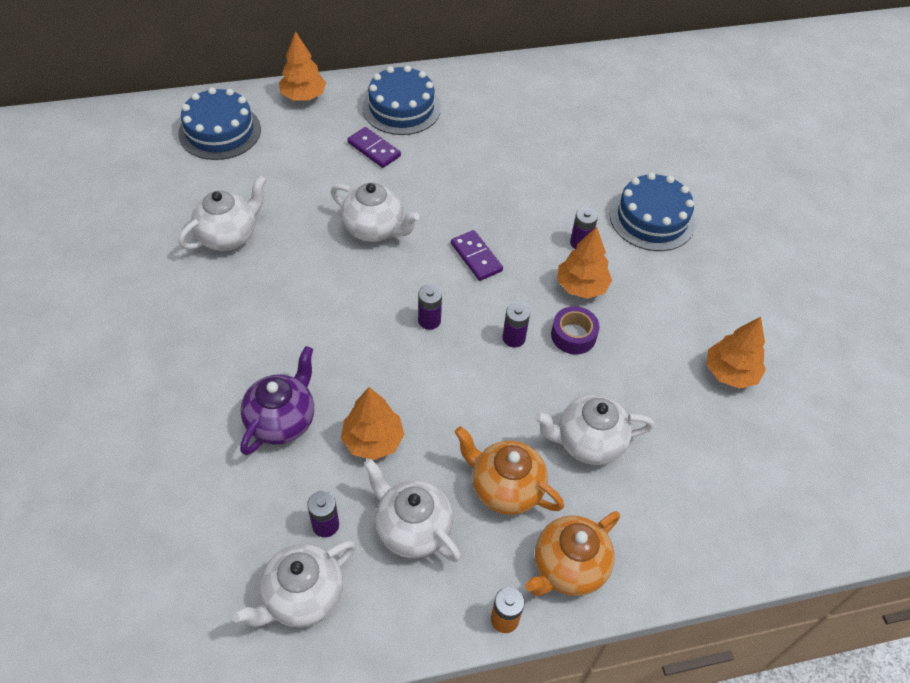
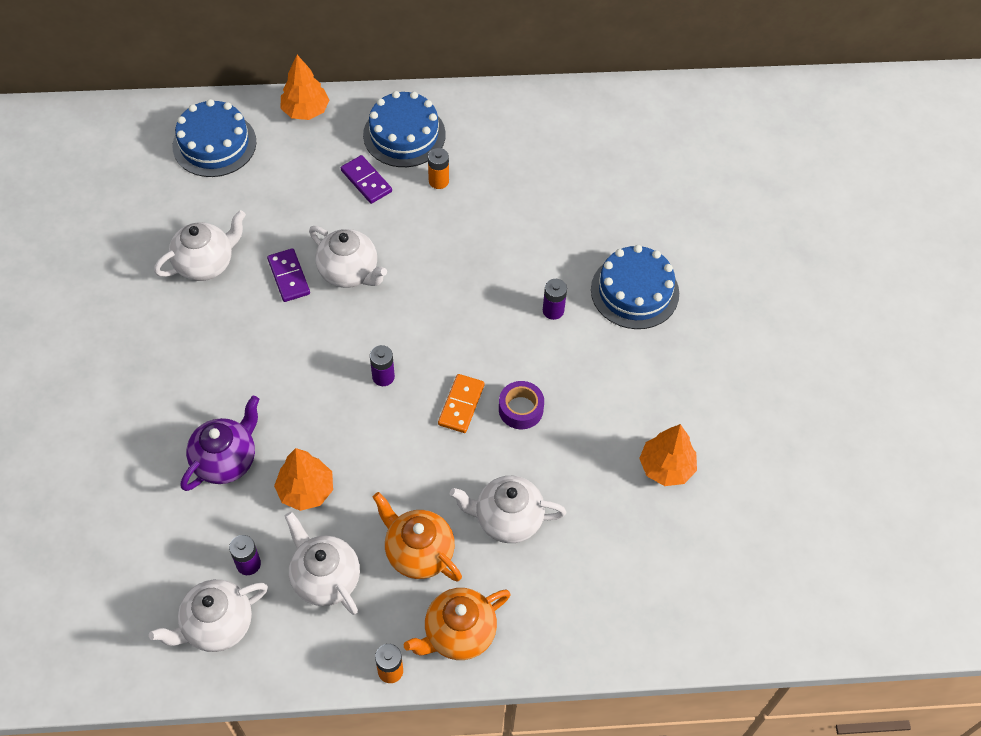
camera: 10 degrees right, 5 degrees up
(443, 143) = (438, 181): none -> orange battery
(476, 257) = (444, 314): purple domino -> purple domino (288, 277)
(513, 338) = (461, 405): purple battery -> orange domino
(581, 286) = (542, 358): orange tree -> none

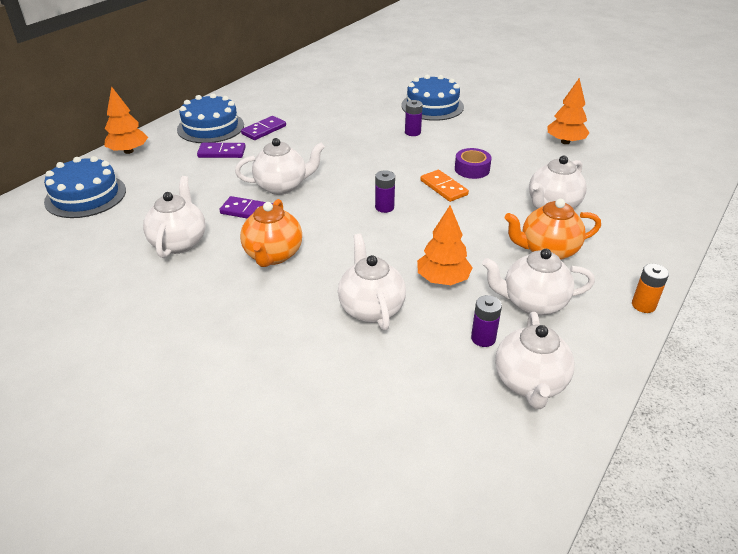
camera: 50 degrees left, 20 degrees down
(226, 460) = (371, 308): purple teapot -> white teapot
(438, 181) = (264, 130): orange battery -> purple domino
(458, 633) = (631, 261): orange teapot -> orange teapot (273, 255)

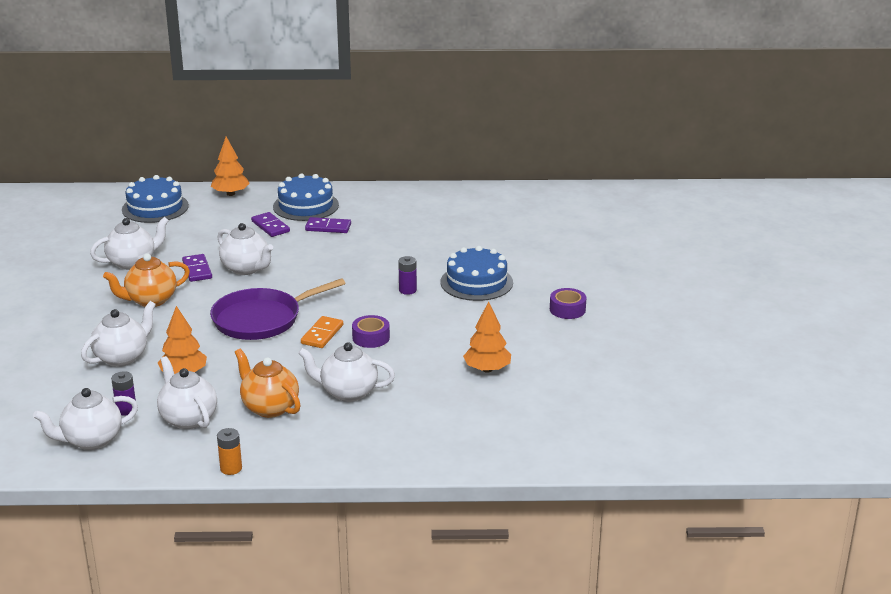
camera: 55 degrees right, 10 degrees down
(384, 207) = (261, 319): purple battery -> purple pan
(507, 91) = (567, 309): none -> purple tape

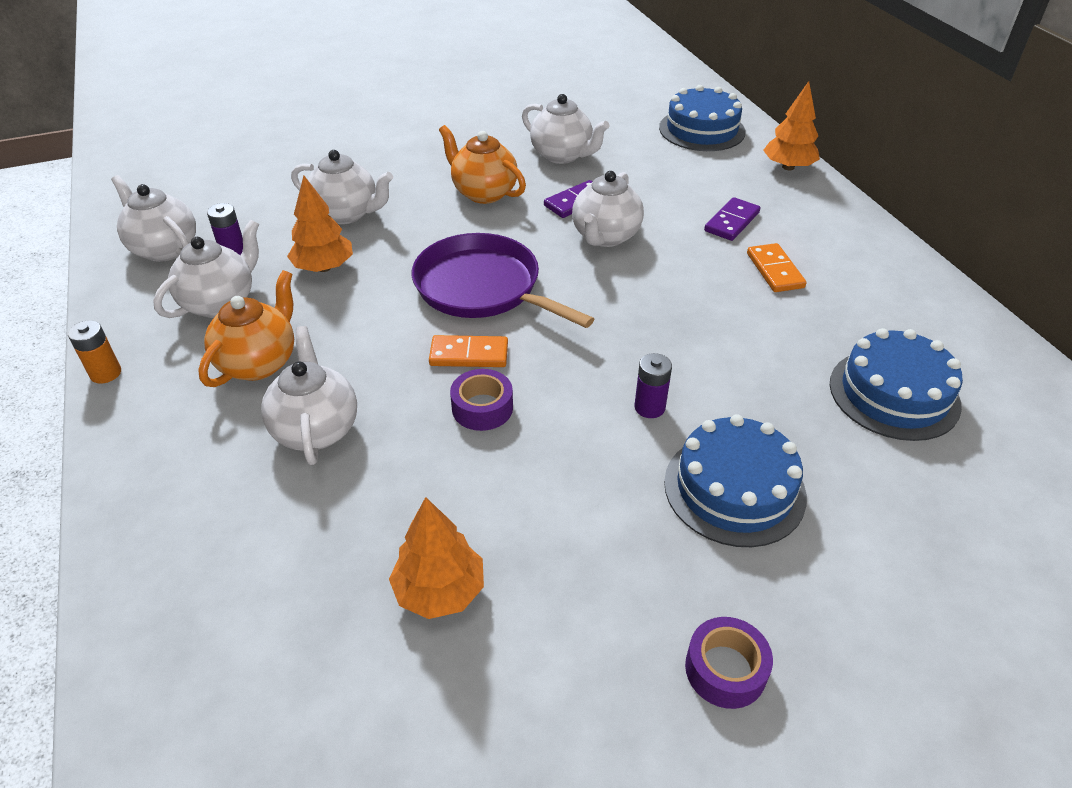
camera: 70 degrees right, 15 degrees up
(305, 206) = (817, 233): blue cake -> blue cake (894, 394)
(328, 227) = (774, 270): purple domino -> orange domino

